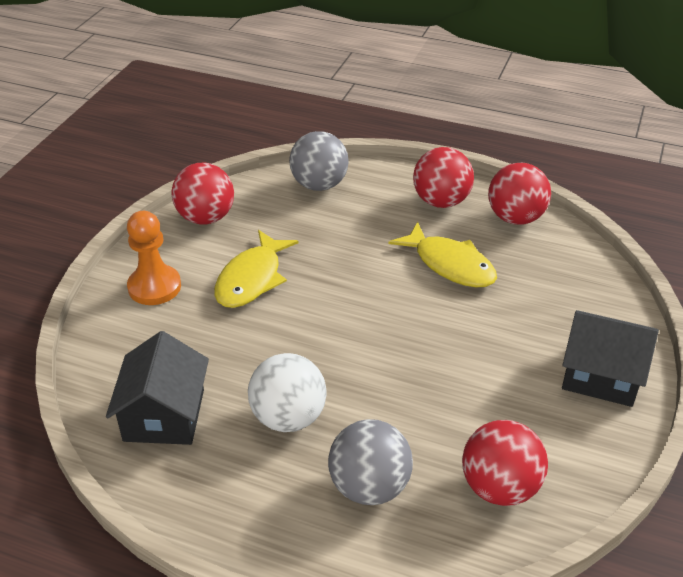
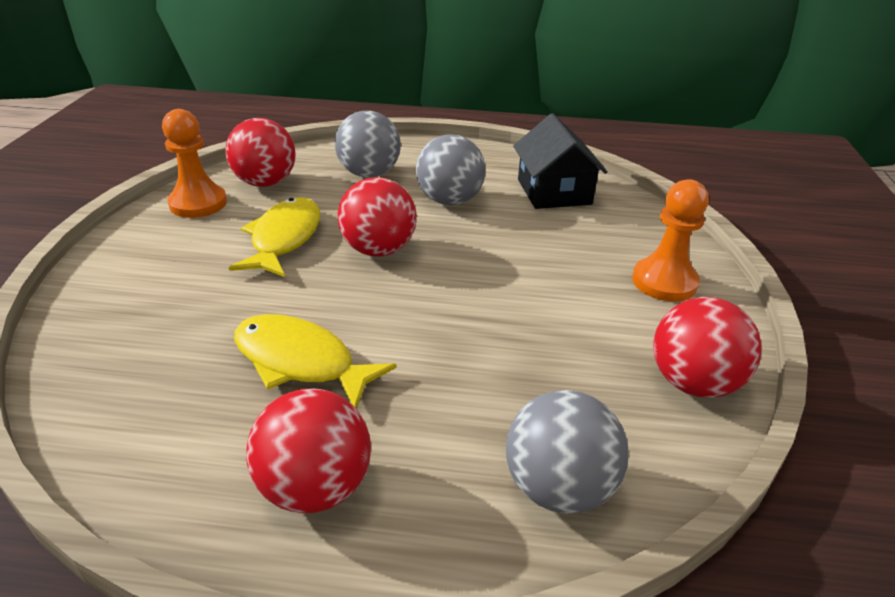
camera: 165 degrees right, 5 degrees down
(252, 279) = (560, 305): yellow fish -> yellow fish (284, 238)
(288, 417) = (449, 201): white ball -> grey ball
(515, 218) = (174, 471): red ball -> red ball (378, 250)
(571, 457) = (198, 203): none -> orange pawn
(601, 375) = (138, 261): black house -> none

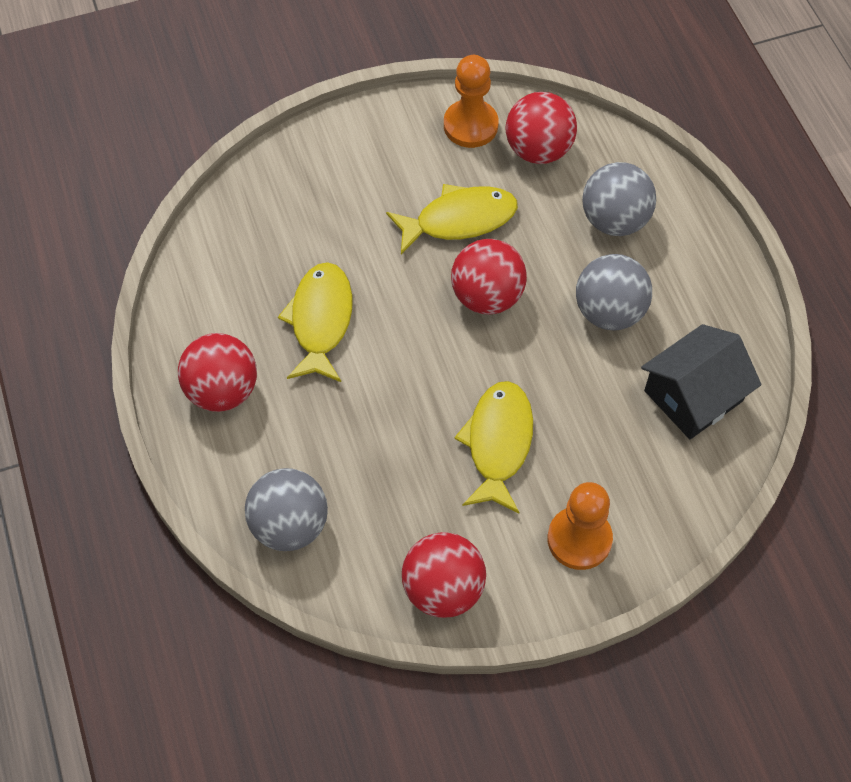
camera: 65 degrees right, 25 degrees up
(539, 293) = (498, 443): none -> yellow fish

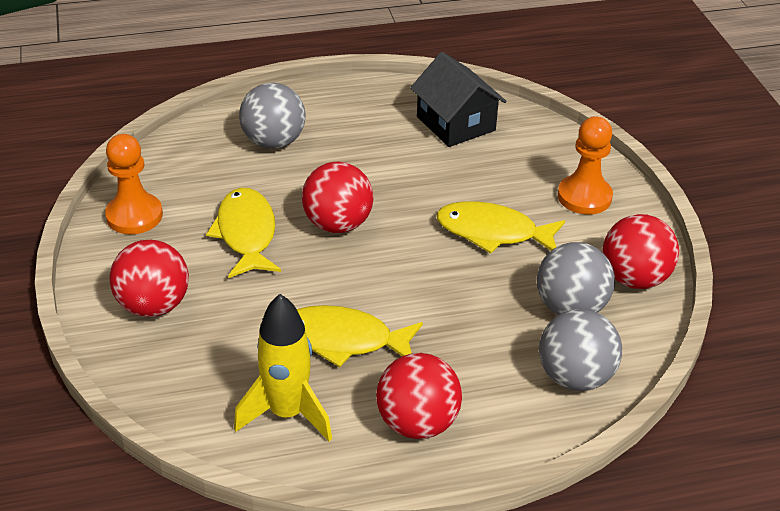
camera: 85 degrees left, 20 degrees down
(227, 288) = (287, 413): none -> yellow rocket
(538, 150) = (180, 176): red ball -> red ball (154, 305)
(609, 311) = (368, 156): grey ball -> grey ball (570, 307)

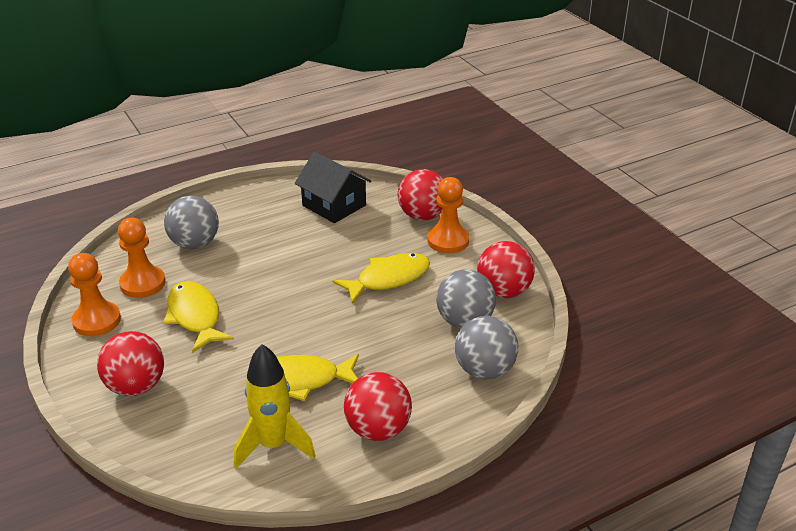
camera: 15 degrees left, 5 degrees down
(199, 180) = (142, 283): none -> orange pawn
(338, 224) = (266, 295): red ball -> red ball (422, 216)
(492, 232) = (388, 279): yellow fish -> yellow fish turned 150 degrees clockwise

